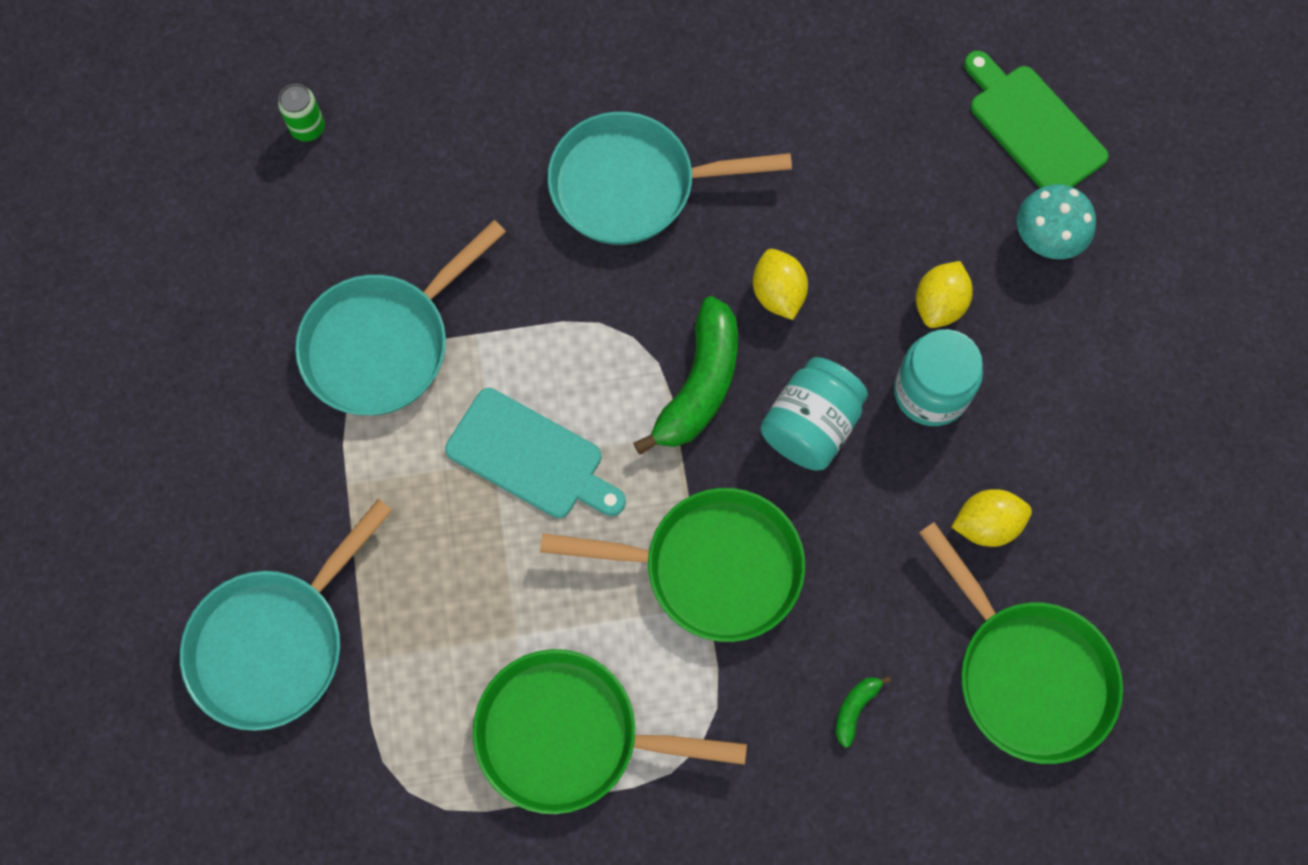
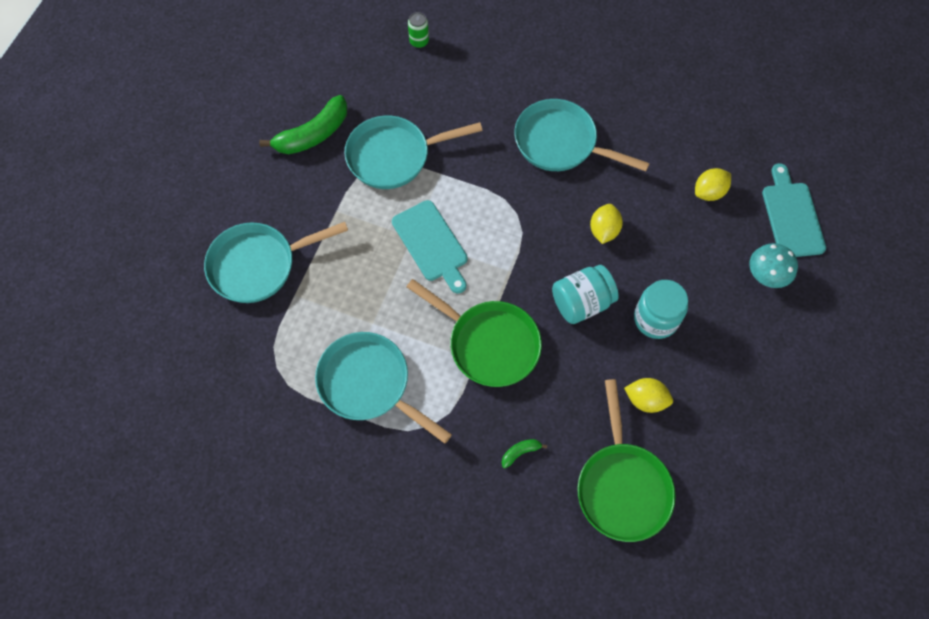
camera: 30 degrees right, 5 degrees down
(569, 734) = (369, 384): green pan -> turquoise pan
(699, 385) = (536, 253): green banana -> green banana (313, 134)
(939, 305) = (686, 278): yellow lemon -> yellow lemon (709, 192)
(1033, 126) = (792, 216): green cutting board -> turquoise cutting board

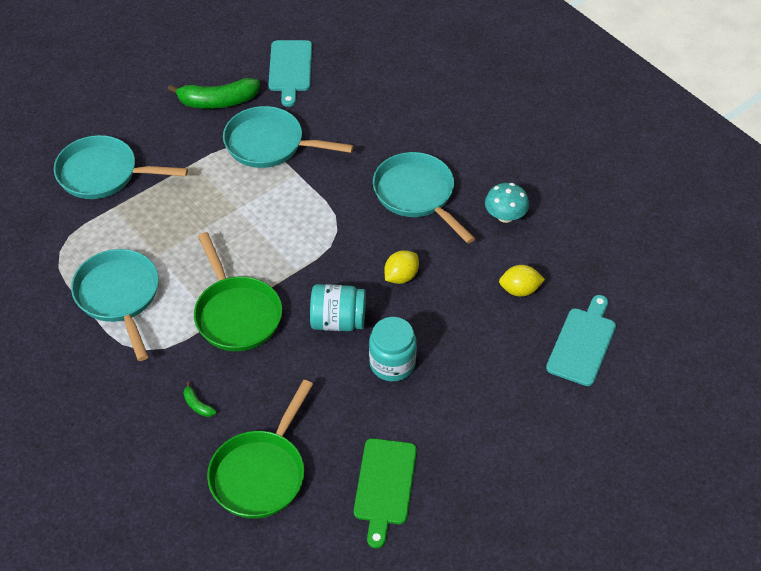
camera: 30 degrees right, 15 degrees down
(419, 41) = (357, 70): green can -> none
(431, 244) = (248, 220): turquoise cutting board -> turquoise cutting board (290, 69)
(520, 452) = (197, 405): green banana -> green banana turned 135 degrees counterclockwise
(645, 400) = (333, 420): yellow lemon -> none
(730, 437) = (384, 486): none -> green cutting board
(766, 275) = (520, 378): turquoise mushroom -> turquoise mushroom (505, 216)

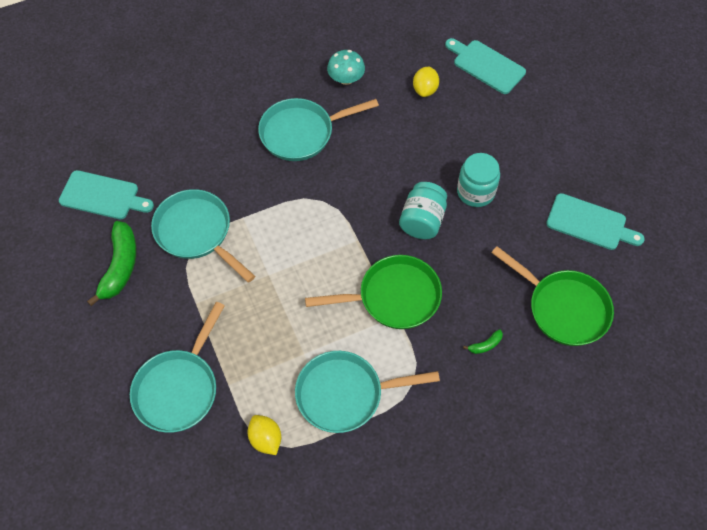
camera: 75 degrees left, 10 degrees up
(269, 144) = (197, 232): turquoise pan -> turquoise pan turned 105 degrees clockwise
(384, 486) = (589, 223): green cutting board -> turquoise cutting board
(401, 276) = (388, 165): yellow lemon -> yellow lemon (265, 439)

